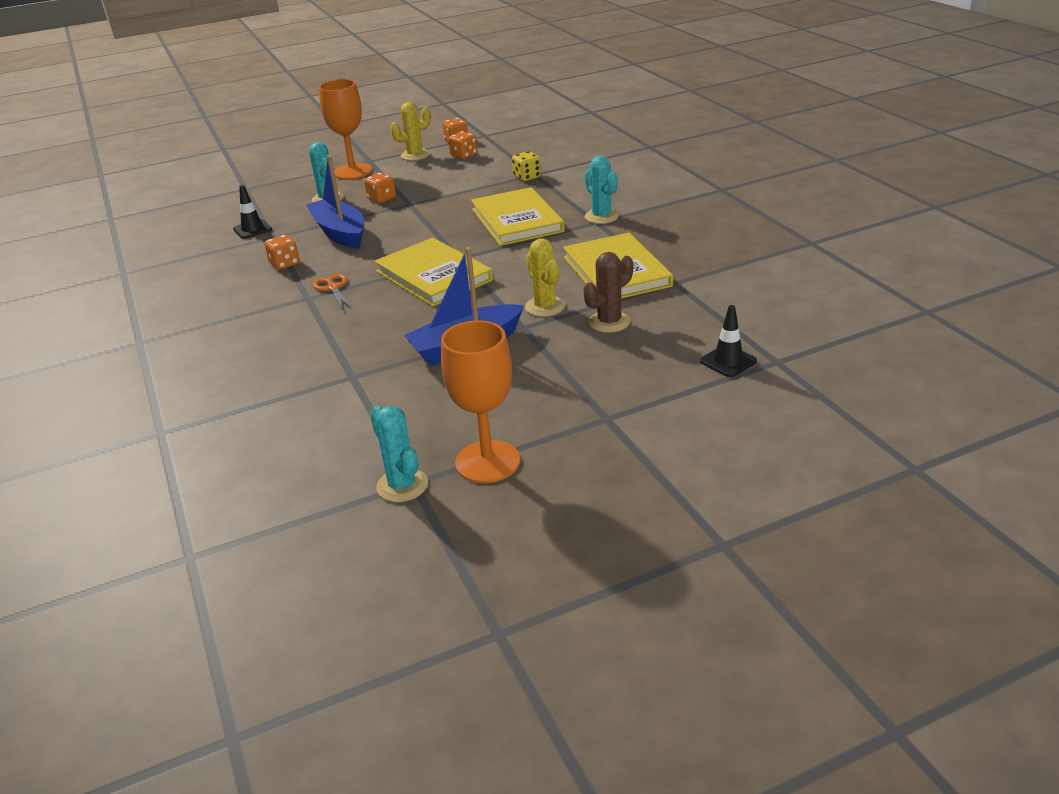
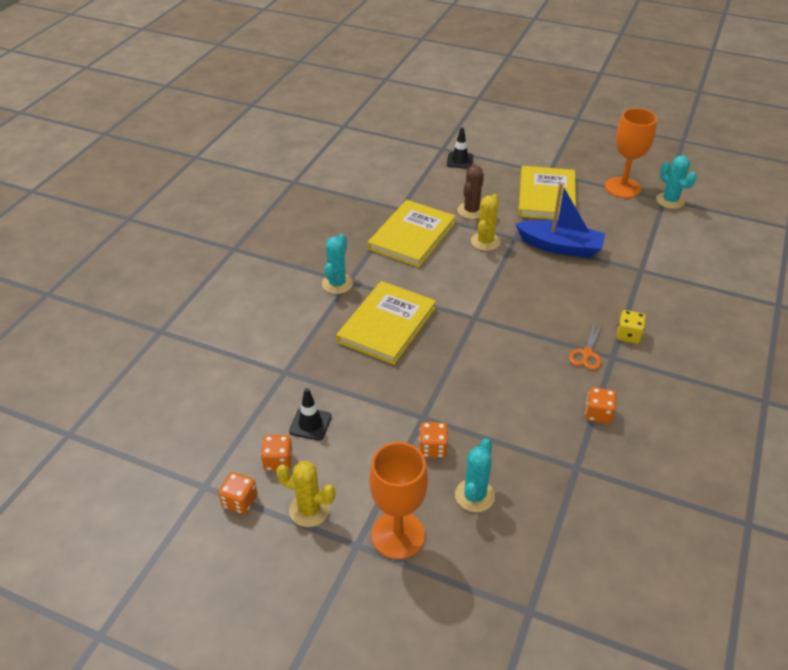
camera: 135 degrees left, 10 degrees up
(252, 229) = (585, 499): black traffic cone -> black traffic cone (310, 424)
(340, 233) = (519, 422): blue boat -> none
(402, 485) = (670, 201): turquoise cactus -> turquoise cactus turned 45 degrees counterclockwise
(433, 276) = (511, 313): yellow book -> yellow book (546, 196)
(527, 177) = (296, 373): yellow dice -> yellow dice (628, 335)
(609, 322) = (471, 211): brown cactus -> brown cactus turned 75 degrees counterclockwise

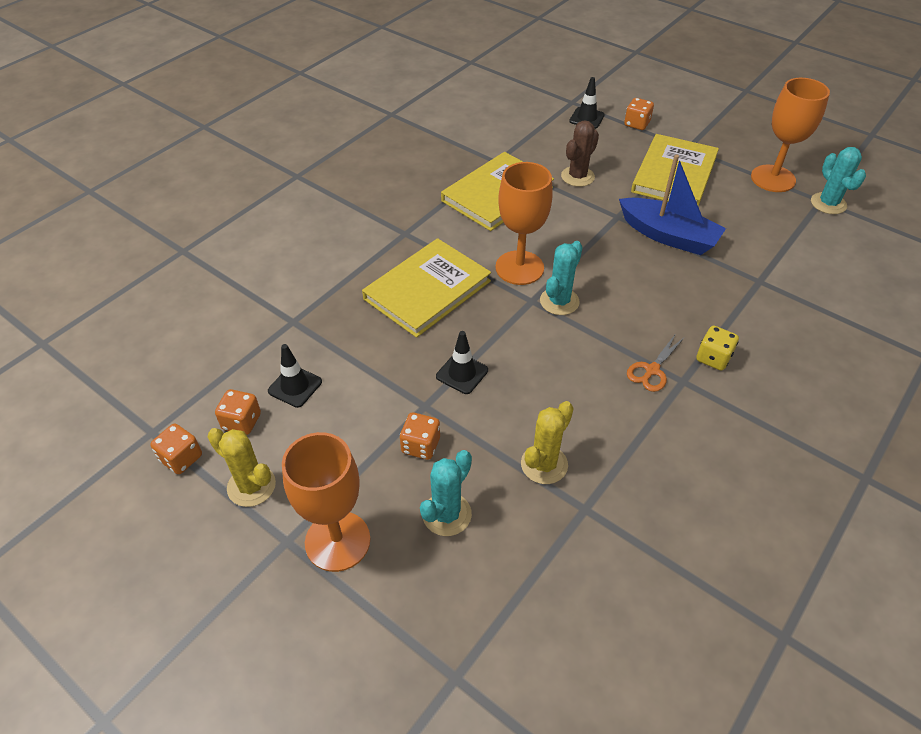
camera: 15 degrees right, 5 degrees up
(337, 284) = (391, 233): turquoise cactus -> turquoise cactus (559, 301)
(442, 386) = (462, 373): none -> black traffic cone
(454, 293) = (519, 268): none -> orange goblet
(485, 242) = (580, 215): yellow cactus -> yellow cactus (544, 464)
(598, 414) = (637, 447): orange dice -> orange dice (636, 124)

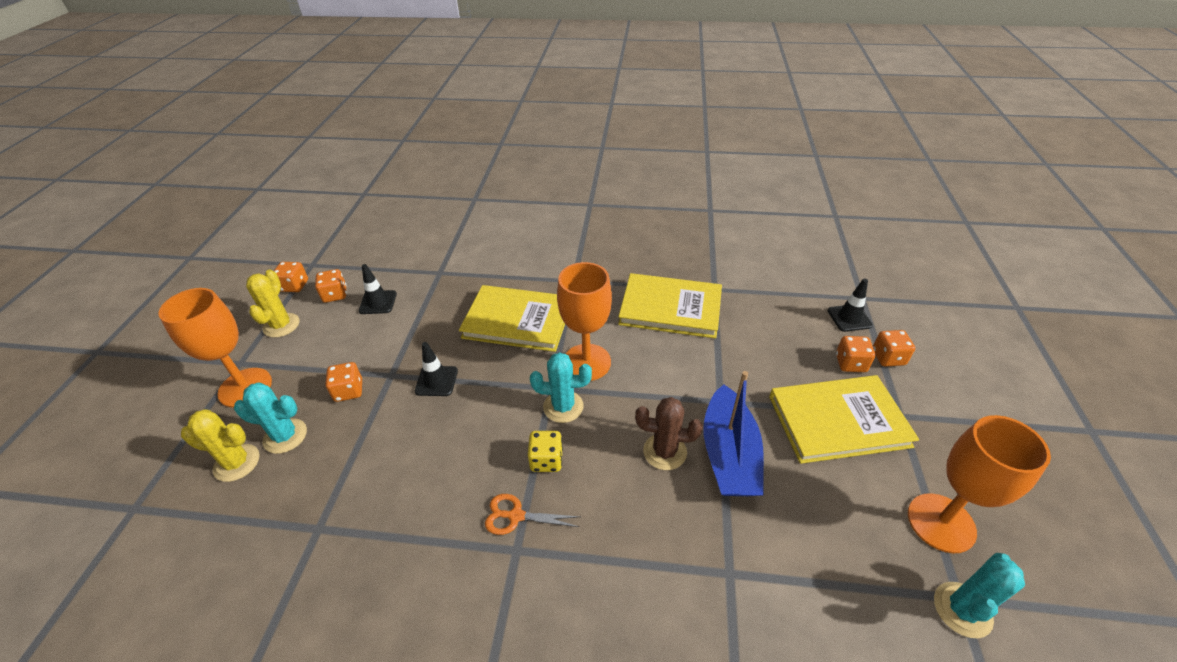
camera: 60 degrees right, 5 degrees down
(544, 464) = (358, 477): yellow cactus -> yellow cactus (237, 463)
(577, 176) = (750, 348): brown cactus -> brown cactus (665, 452)
(629, 141) = (850, 363): none -> orange dice
(713, 358) = (567, 567): yellow dice -> yellow dice (546, 460)

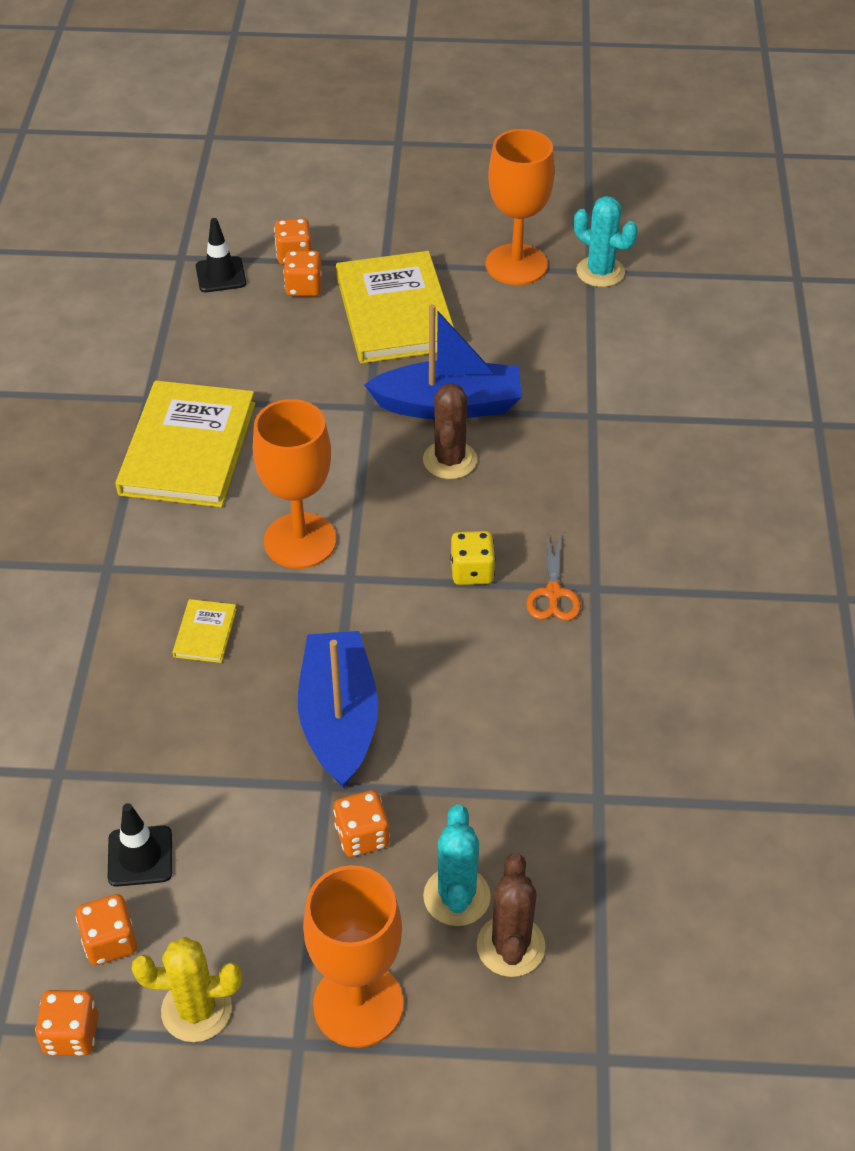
camera: 95 degrees left, 5 degrees up
(237, 463) = (510, 946): yellow cactus -> brown cactus
(436, 381) = (339, 719): black traffic cone -> blue boat
(518, 321) = (205, 633): yellow book -> yellow book, size x0.42
(563, 407) = (384, 561): turquoise cactus -> none

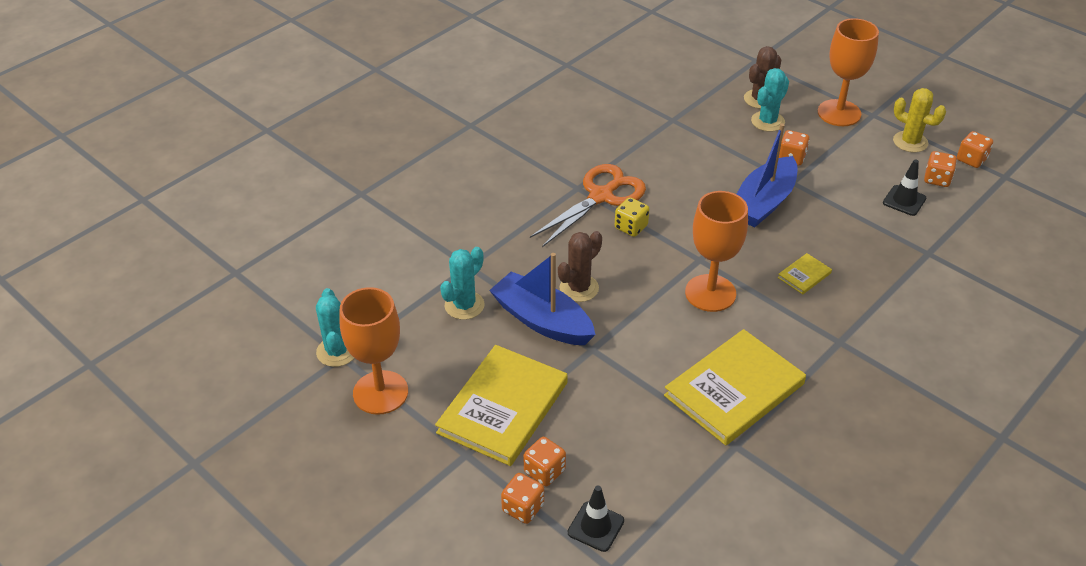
camera: 140 degrees left, 5 degrees down
(543, 375) = (464, 305): none -> turquoise cactus
(553, 593) = (601, 196): orange scissors -> orange scissors, size x1.93

